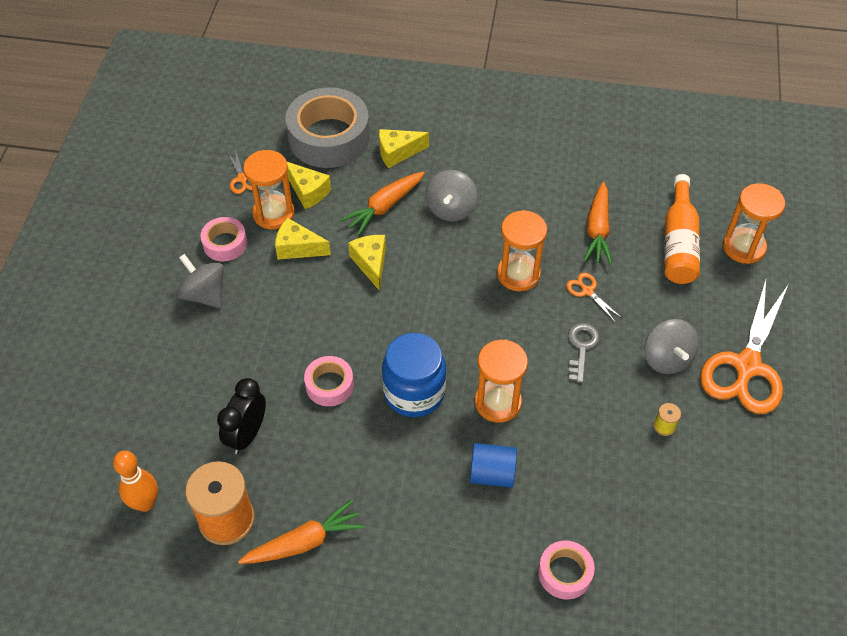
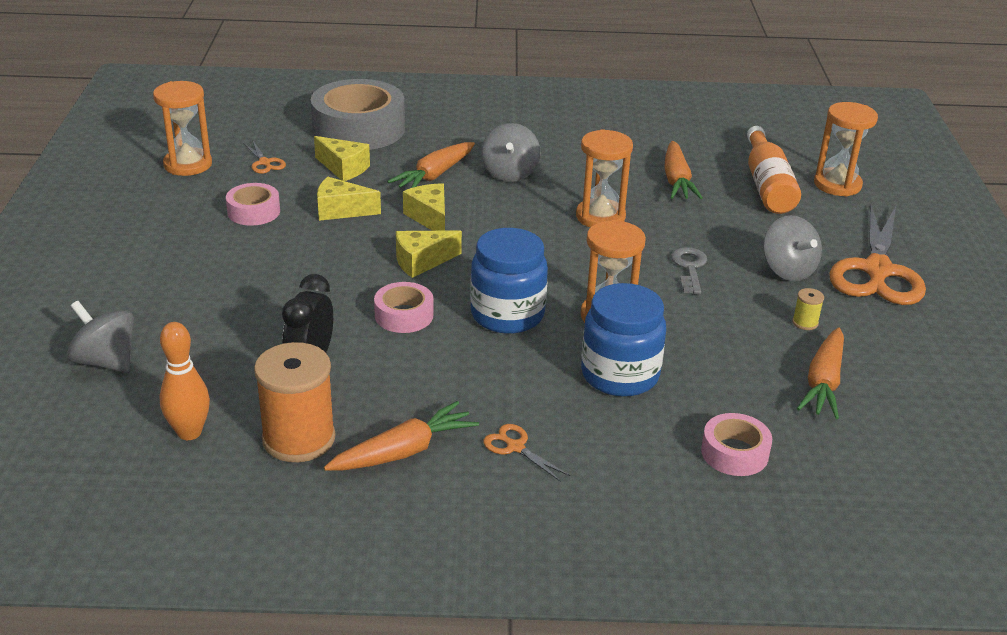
camera: 10 degrees left, 20 degrees down
(204, 294) = (236, 252): grey spinning top -> grey spinning top (106, 362)
(273, 214) = (307, 186): orange hourglass -> orange hourglass (188, 165)
(397, 153) = (439, 136): yellow cheese -> yellow cheese (421, 262)
(492, 474) = (620, 375): blue cylinder -> blue jar
(587, 291) = (681, 225): orange scissors -> orange scissors (515, 447)
(660, 501) = (823, 383): none -> orange carrot

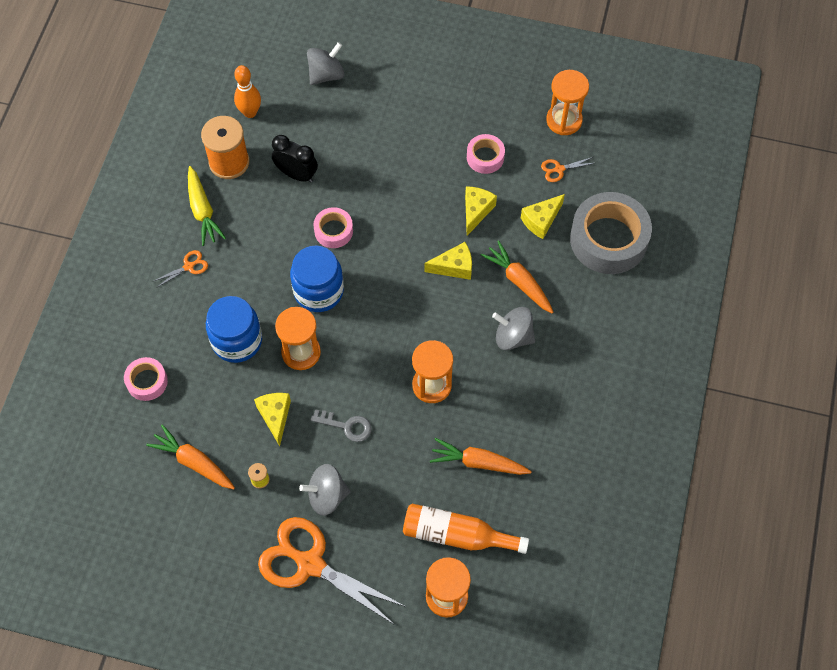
camera: 105 degrees right, 30 degrees up
(404, 451) = (202, 211): orange carrot -> yellow carrot
(421, 262) = (395, 252): yellow cheese -> yellow cheese (275, 416)

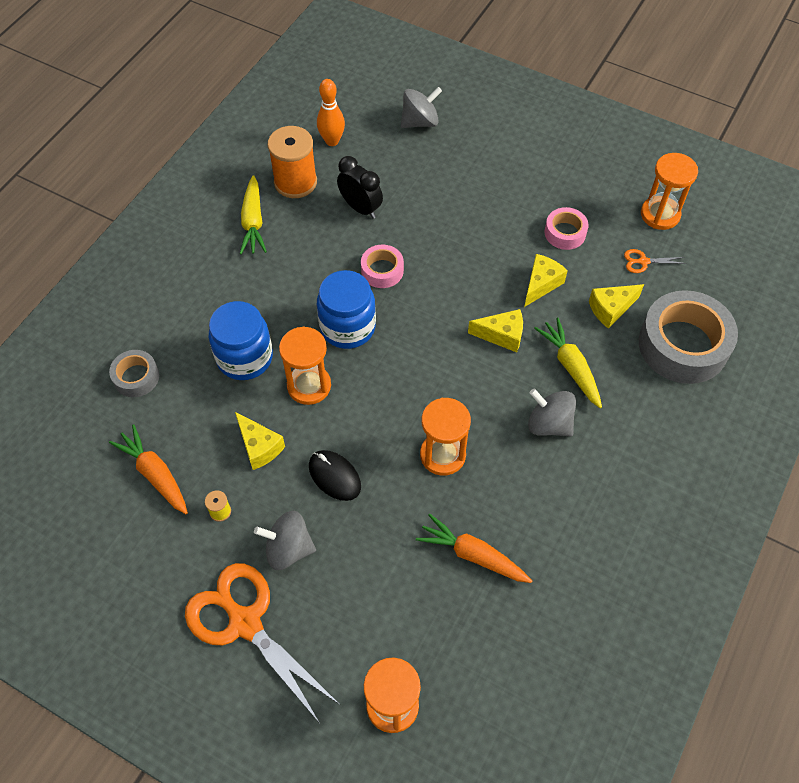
camera: 15 degrees right, 5 degrees down
(147, 381) = (136, 377): pink tape -> grey tape
(189, 266) = (220, 272): orange scissors -> none
(275, 416) = (259, 447): yellow cheese -> yellow cheese turned 135 degrees clockwise
(346, 426) = (334, 476): grey key -> black mouse
(457, 535) = (425, 634): orange bottle -> none
(519, 281) = (570, 366): orange carrot -> yellow carrot

